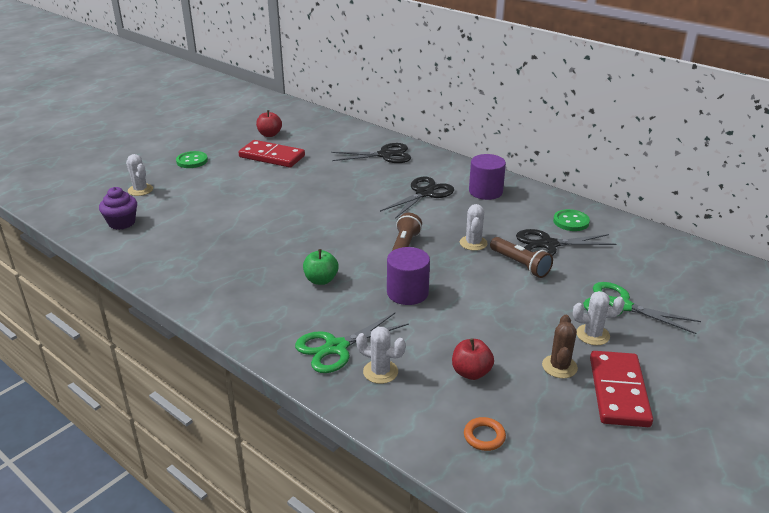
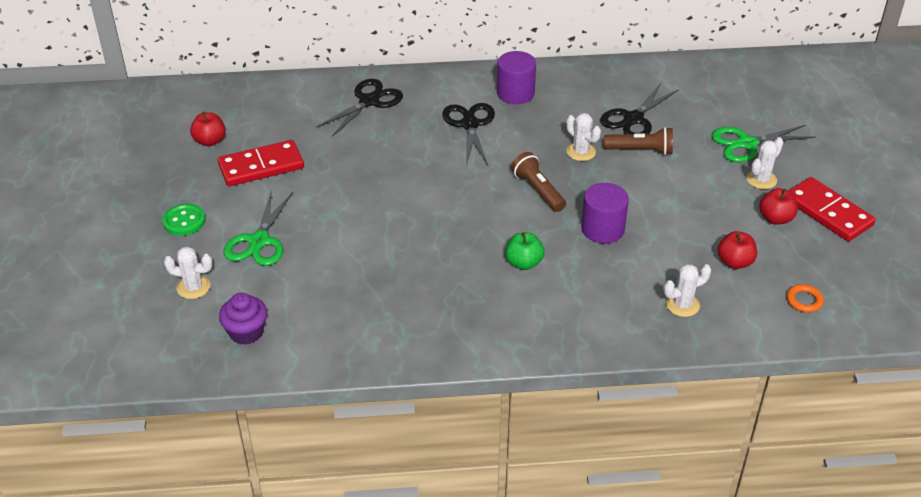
camera: 45 degrees left, 10 degrees up
(336, 347) = (626, 309): green scissors -> green scissors (259, 241)
(559, 367) = (775, 218): brown cactus -> red apple
(571, 222) = (618, 86): green button -> none

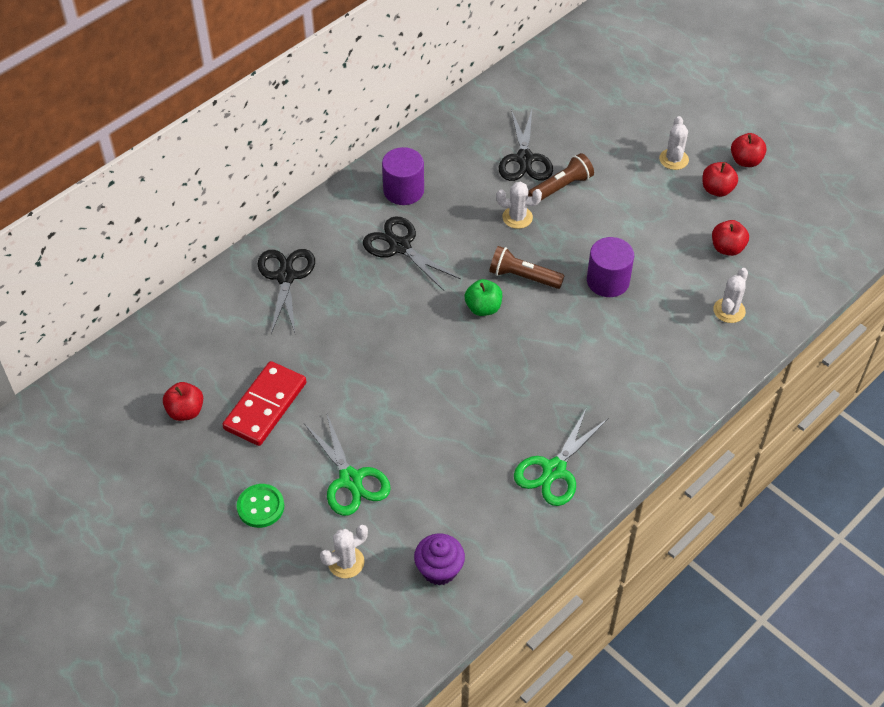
camera: 40 degrees left, 10 degrees up
(524, 263) = (583, 352): green apple -> green apple (483, 308)
(746, 144) = (631, 131): green scissors -> green scissors (554, 470)
(804, 300) = (802, 251): orange ring -> none
(828, 212) = (745, 161): red domino -> red apple

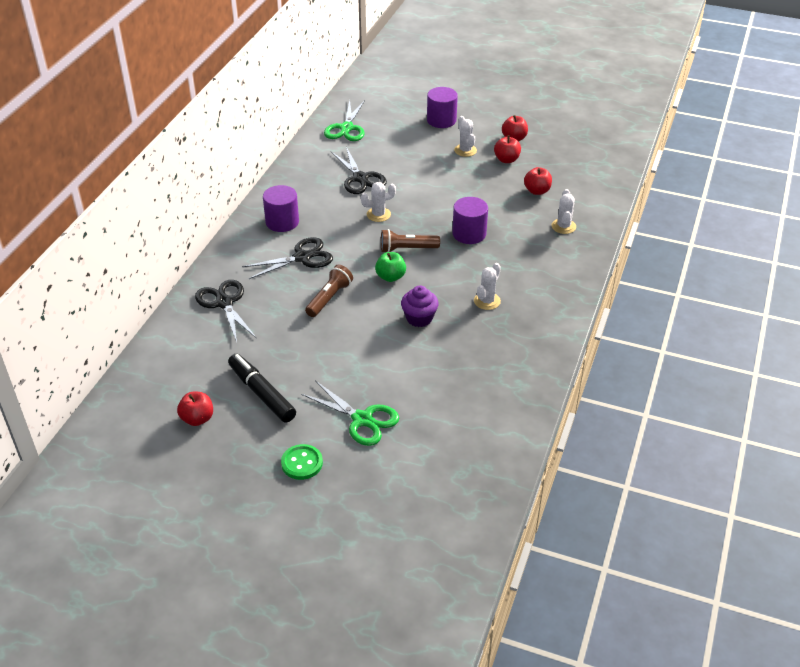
camera: 25 degrees left, 10 degrees down
(265, 406) = (262, 393): red domino -> black marker
(346, 562) = (395, 476): white cactus -> white cactus (487, 301)
(400, 246) = (302, 257): black scissors -> black scissors turned 135 degrees clockwise
(439, 569) = (470, 455): purple cupcake -> purple cupcake (419, 318)
(554, 470) = (510, 361): green scissors -> green scissors (346, 128)
(561, 187) = (397, 188): brown flashlight -> brown flashlight (329, 298)
(670, 105) = (441, 120): none -> purple cylinder

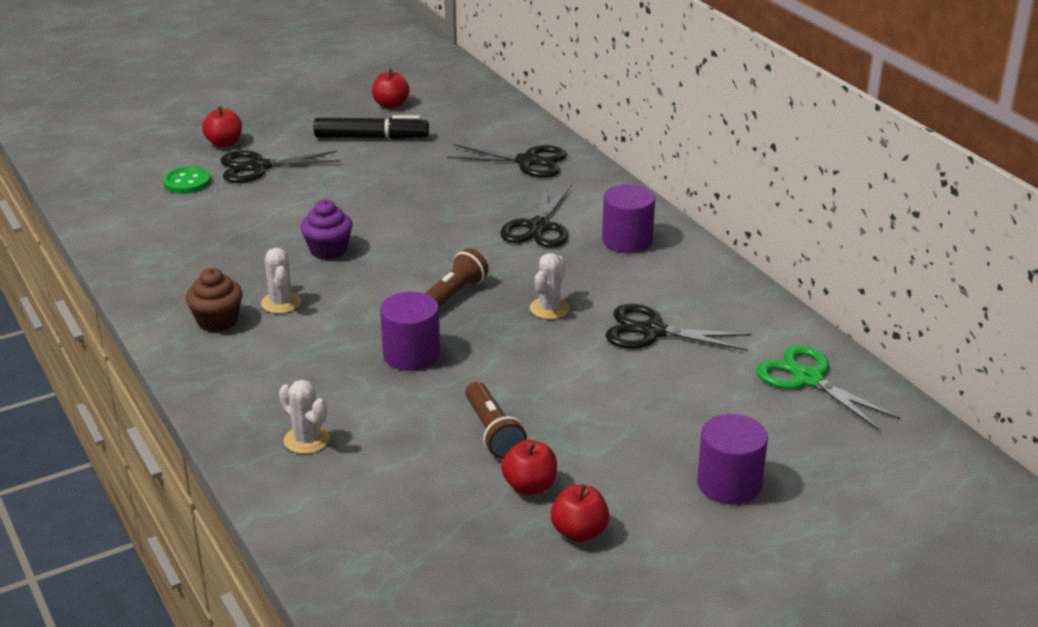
camera: 130 degrees right, 10 degrees down
(302, 463) = (264, 126): green button -> green button (187, 182)
(329, 298) = (444, 215): brown flashlight -> brown flashlight (493, 432)
(362, 419) = (258, 167): green scissors -> black scissors
(390, 277) = (420, 264): green apple -> none
(465, 150) = (608, 459): white cactus -> none
(530, 311) = (217, 321): none -> brown cupcake
(537, 191) = (413, 466): red apple -> red apple (224, 143)

